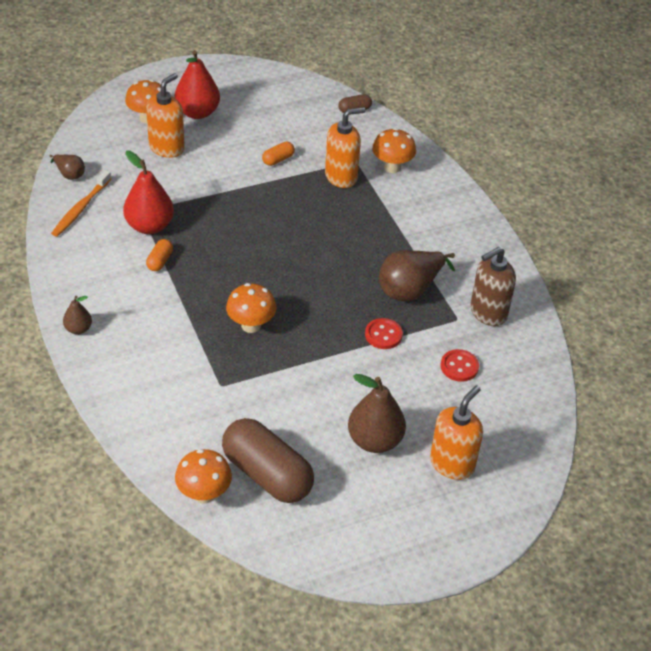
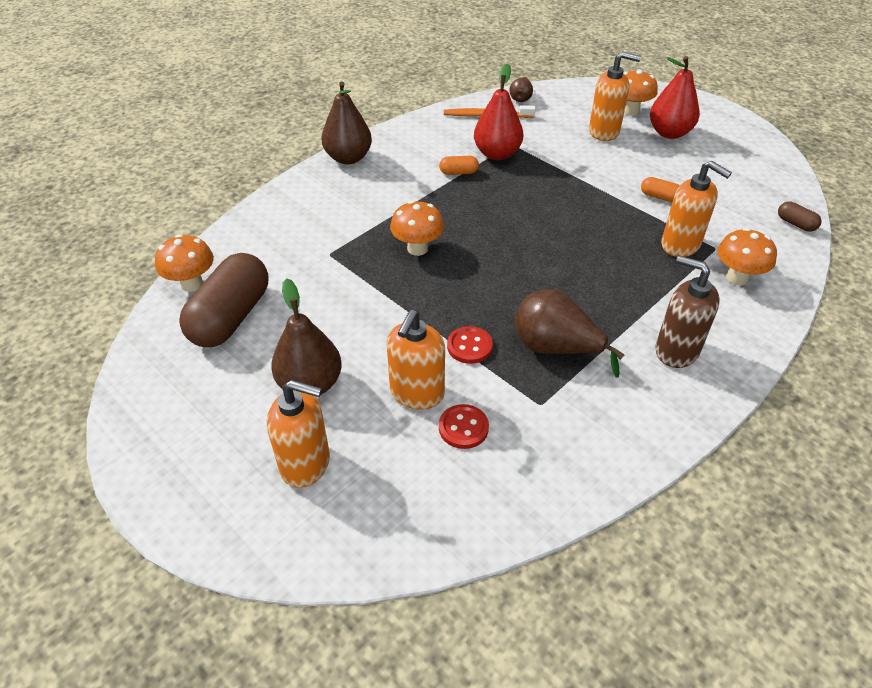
camera: 70 degrees right, 0 degrees up
(78, 329) = (348, 158): brown pear -> brown pear, size x1.89
(415, 381) = (416, 393): none -> orange soap dispenser
(488, 313) = (573, 431): brown soap dispenser -> brown soap dispenser (676, 350)

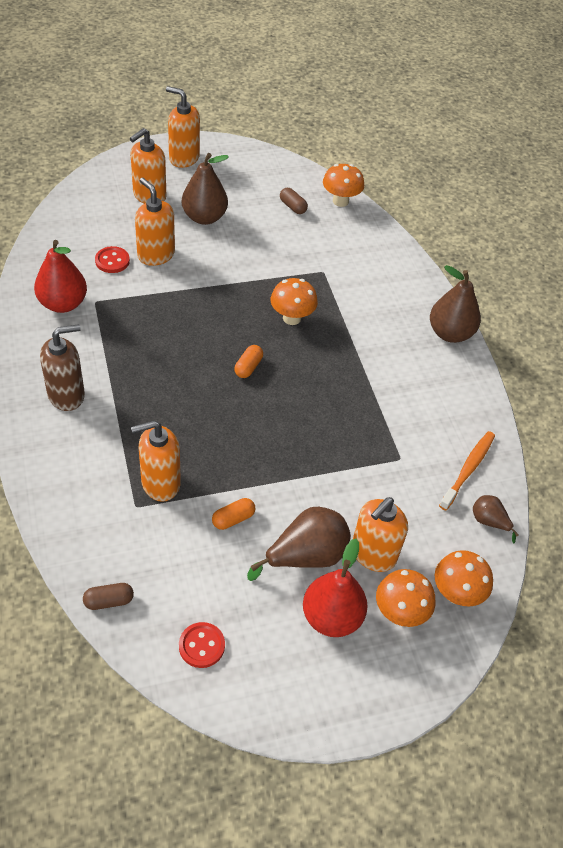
camera: 115 degrees right, 5 degrees up
(187, 473) = (184, 158): none -> orange soap dispenser
(230, 317) = (293, 207): brown capsule -> brown capsule, size x0.43
(458, 172) = (378, 394): orange capsule -> orange capsule (248, 367)
(469, 346) = (170, 295): red button -> red button (201, 646)
(497, 154) = (390, 437): red pear -> red pear (63, 304)
(555, 348) = (129, 334): brown pear -> brown pear (306, 556)
(737, 278) = (92, 491): orange mushroom -> orange mushroom (456, 594)

